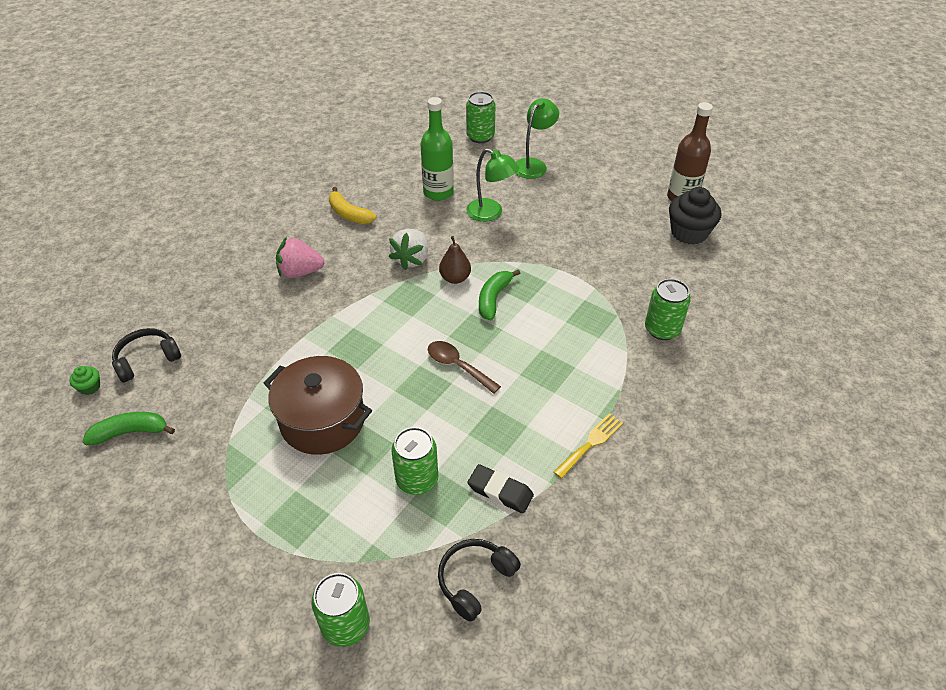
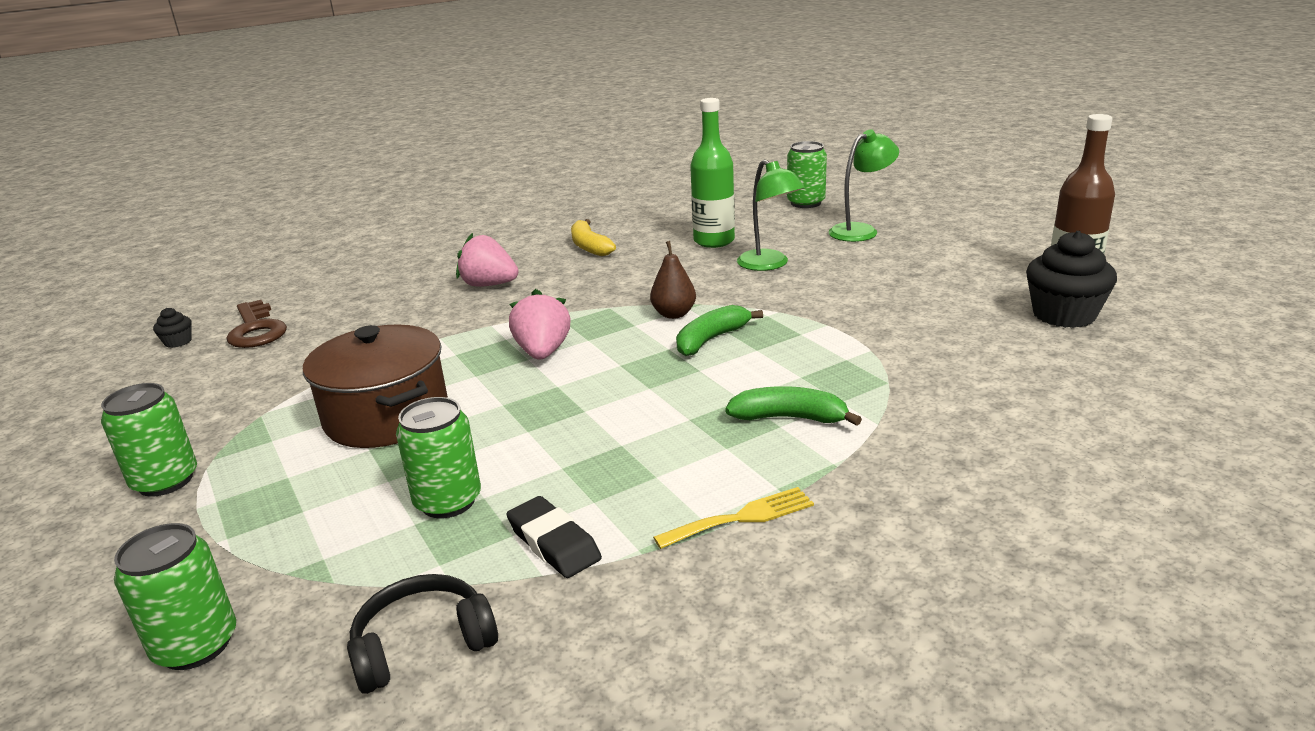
camera: 25 degrees right, 20 degrees down
(90, 387) = (178, 342): green cupcake -> black cupcake
(130, 432) = (173, 385): green banana -> green banana (789, 418)
(147, 359) = (256, 330): black headphones -> brown key
(389, 335) = (543, 352): none -> pink strawberry
(411, 259) = (632, 291): white strawberry -> none
(458, 366) = (607, 396): brown spoon -> none
(662, 329) = (954, 409): green can -> green can (165, 481)

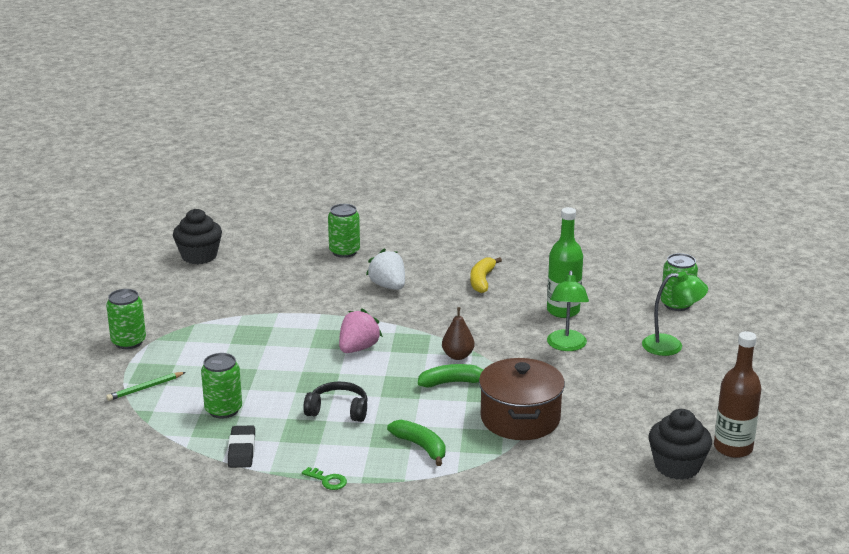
camera: 35 degrees right, 0 degrees up
(178, 342) = (199, 256): black cupcake -> black cupcake, size x2.18
(196, 645) = (82, 423): green can -> green can (344, 252)
(256, 330) = (241, 265): brown key -> none
(270, 532) = (145, 388): none -> green pencil
(387, 416) = (245, 352): brown pot -> brown pot (520, 419)
(423, 644) = (152, 464): black headphones -> black headphones (338, 410)
(489, 285) = (388, 286): pink strawberry -> white strawberry
(741, 518) = (328, 480): yellow fork -> green key

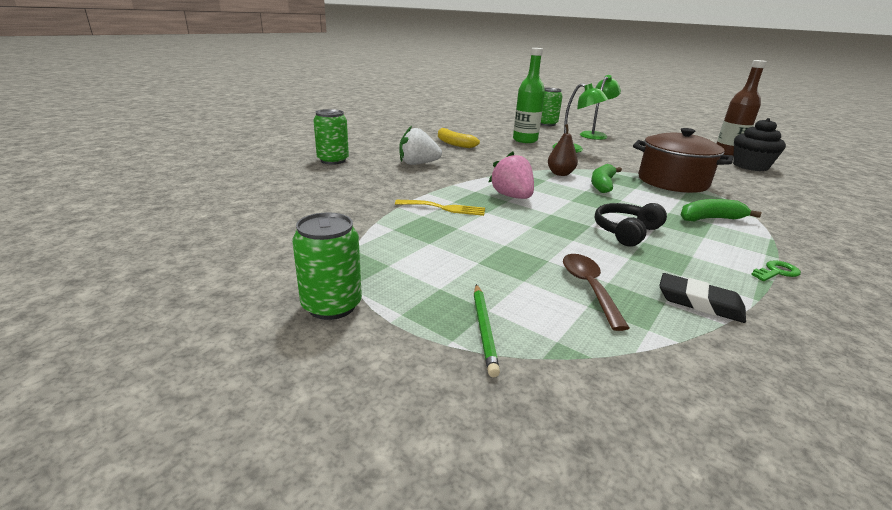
camera: 60 degrees left, 0 degrees up
(199, 256) = (206, 207): black cupcake -> none
(223, 410) = (589, 288): green can -> brown spoon
(296, 329) = (444, 208): none -> yellow fork

